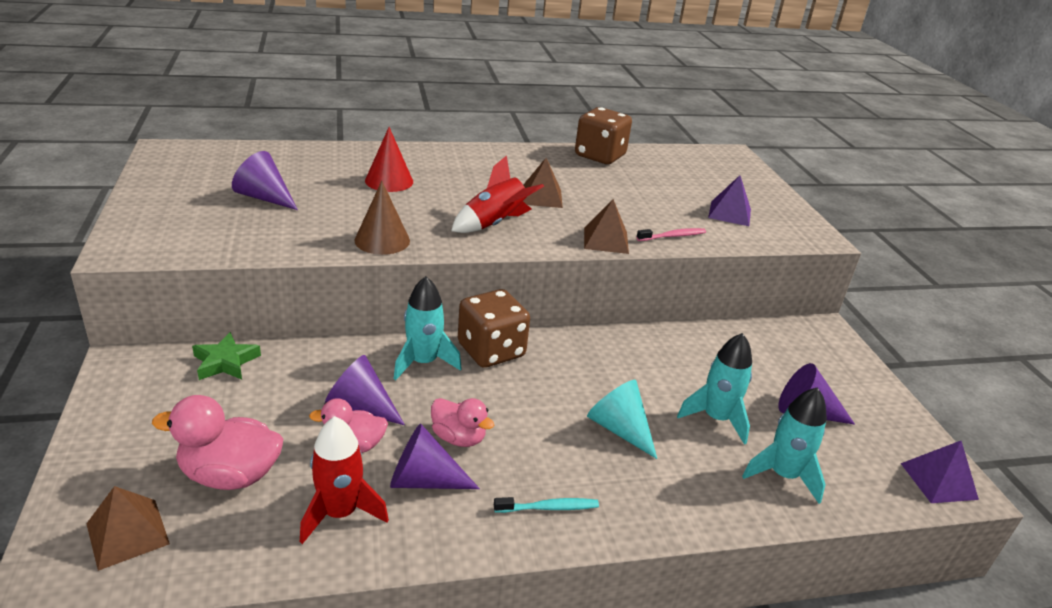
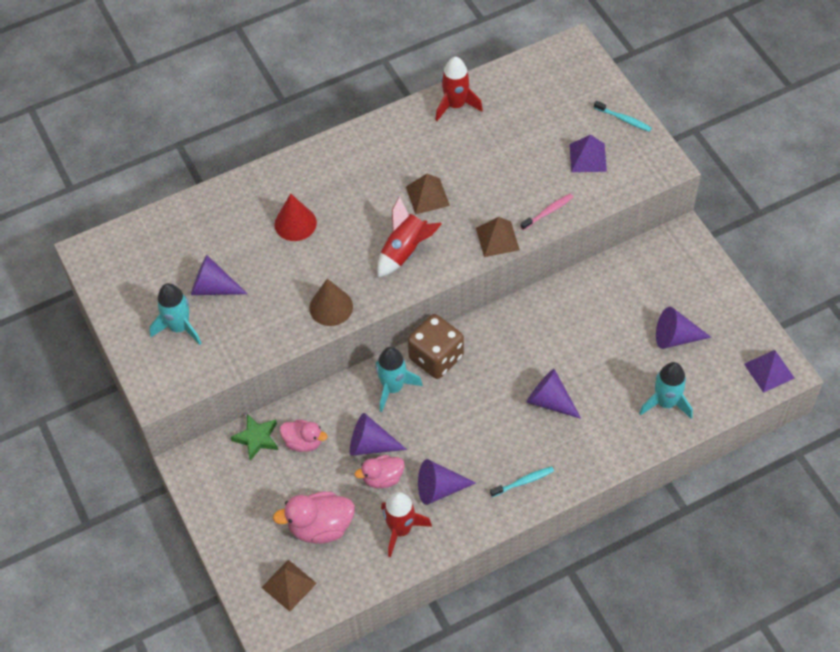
camera: 10 degrees left, 25 degrees up
(458, 438) = (446, 447): pink duck -> pink duck (303, 442)
(600, 156) = (455, 105): brown dice -> red rocket
(619, 429) = (550, 401): turquoise cone -> purple cone
(716, 418) = (614, 367): turquoise rocket -> turquoise rocket (179, 327)
(775, 200) = (623, 119): none -> turquoise toothbrush

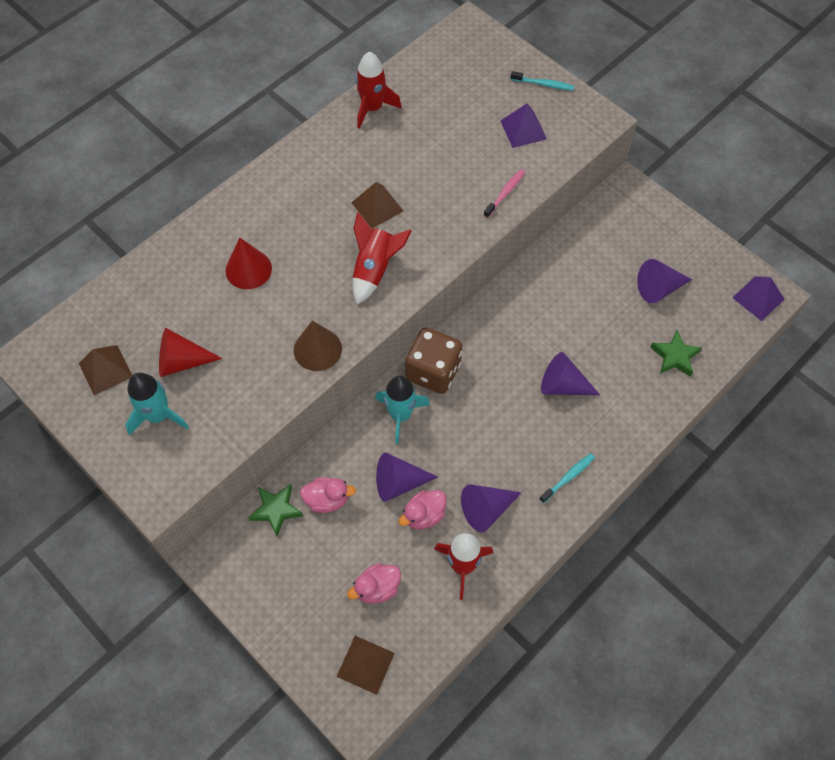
camera: 20 degrees left, 5 degrees up
(213, 287) = (181, 361): purple cone -> red cone
(320, 527) = (377, 588): pink duck -> pink duck, size x0.65
(497, 239) = (464, 233): brown pyramid -> brown pyramid (105, 369)
(665, 403) = (675, 356): turquoise rocket -> green star

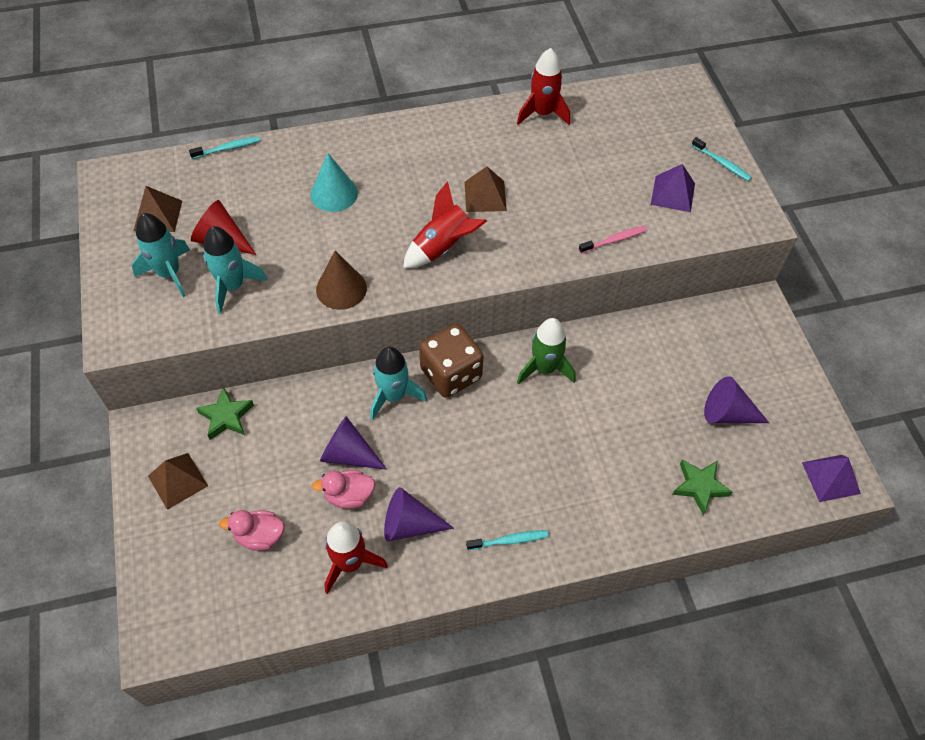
camera: 30 degrees right, 5 degrees down
(120, 276) = (227, 148): none -> turquoise toothbrush
(223, 396) = (233, 286): none -> turquoise rocket
(248, 269) = (334, 194): red cone -> turquoise cone
(327, 500) = (275, 433): pink duck -> none
(365, 664) = (199, 598): brown pyramid -> brown pyramid (177, 481)
(502, 326) = (544, 368): none -> green rocket
(562, 385) = (565, 452): purple cone -> none

